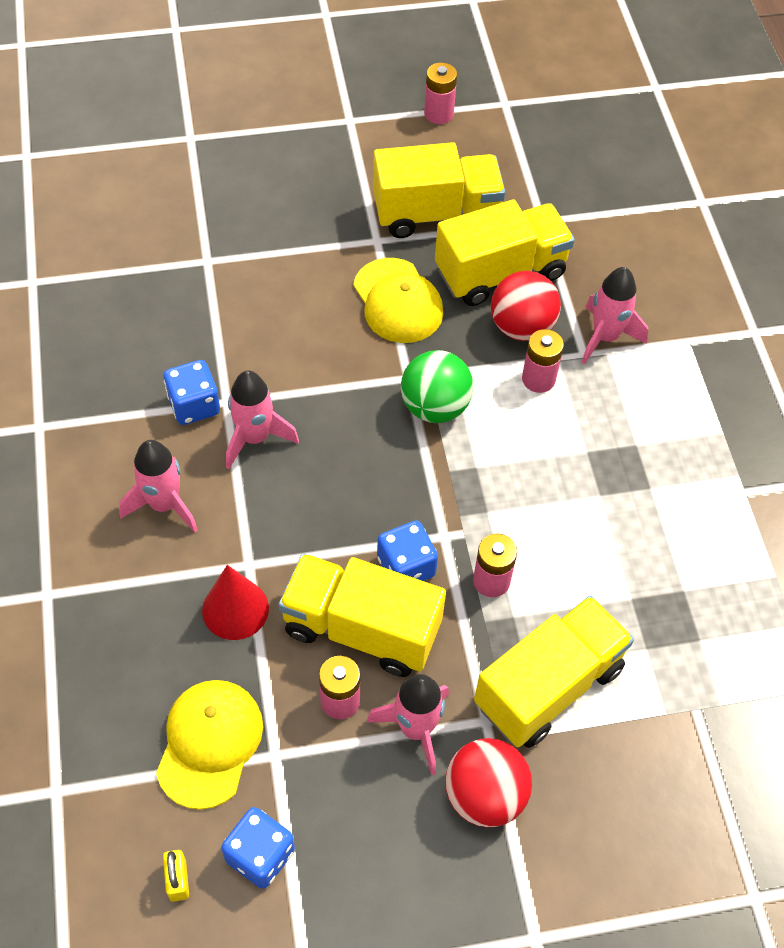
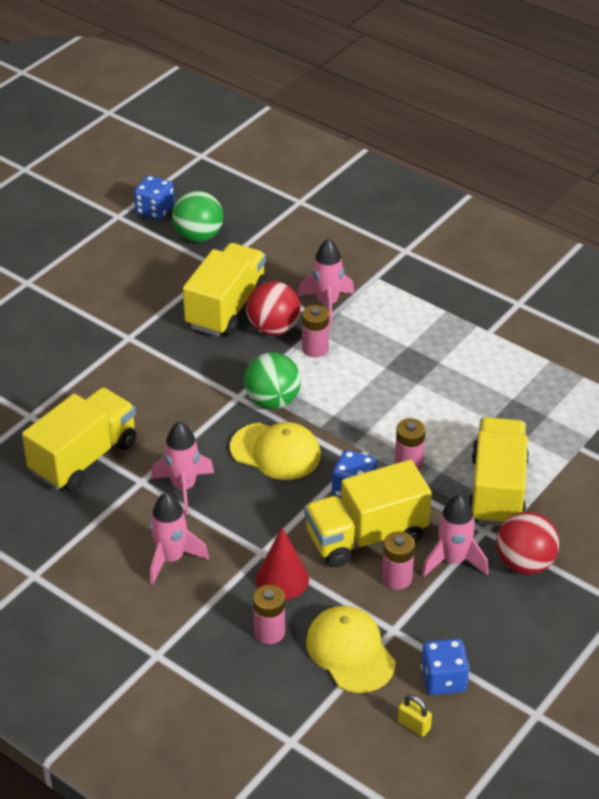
camera: 40 degrees left, 15 degrees down
(194, 405) = (123, 496): blue dice -> blue dice (155, 210)
(398, 301) = (182, 361): yellow cap -> yellow cap (275, 451)
(436, 213) = (148, 300): yellow truck -> yellow truck (84, 458)
(438, 114) = (82, 245): pink battery -> pink battery (269, 632)
(558, 175) = (198, 236): none -> green ball

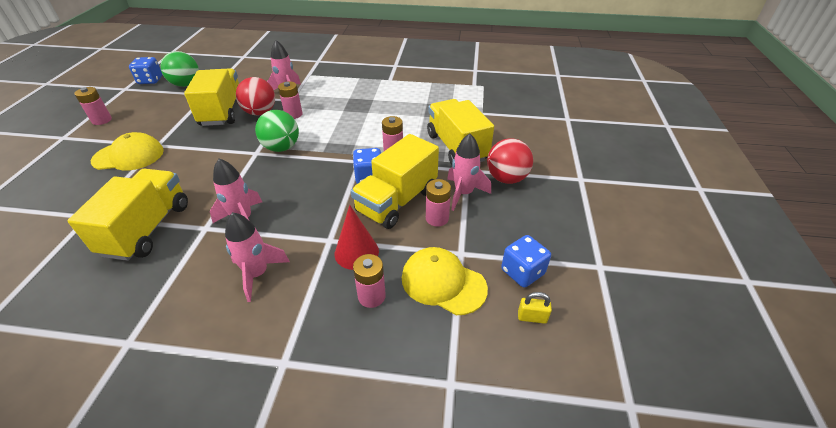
camera: 30 degrees left, 0 degrees up
(76, 268) = (102, 120): none -> pink battery
(275, 451) = (301, 174): yellow cap -> yellow cap (128, 156)

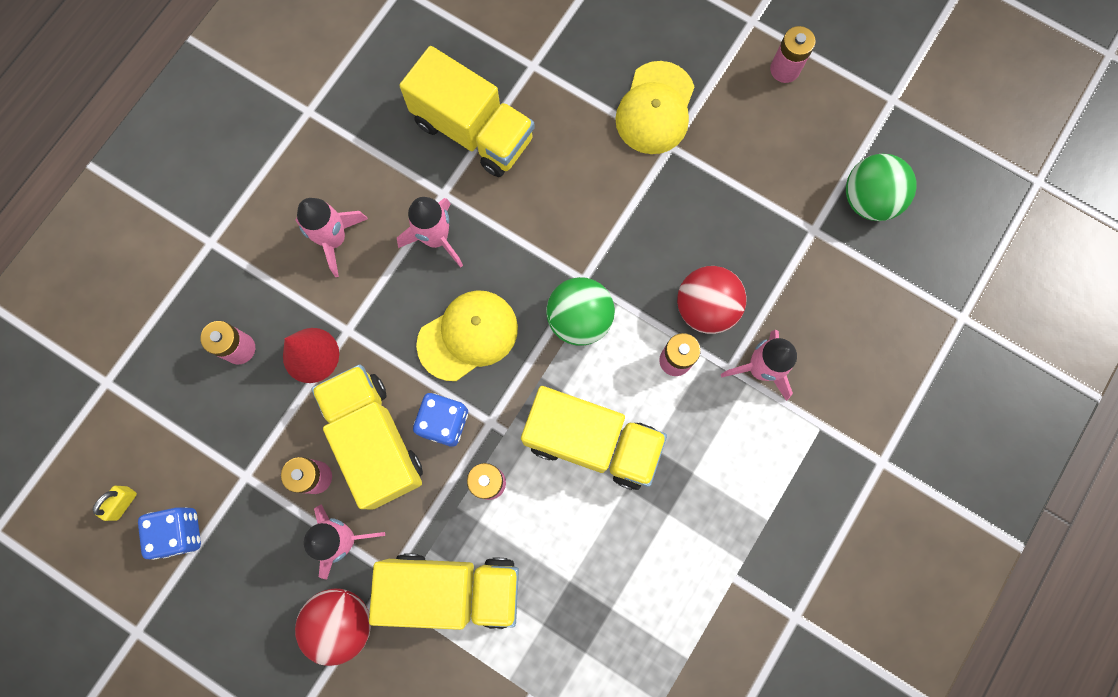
camera: 115 degrees right, 35 degrees up
(150, 80) = (911, 141): blue dice -> none
(222, 111) = (736, 249): yellow truck -> yellow truck (592, 441)
(443, 283) = (215, 433): yellow cap -> yellow cap (468, 336)

